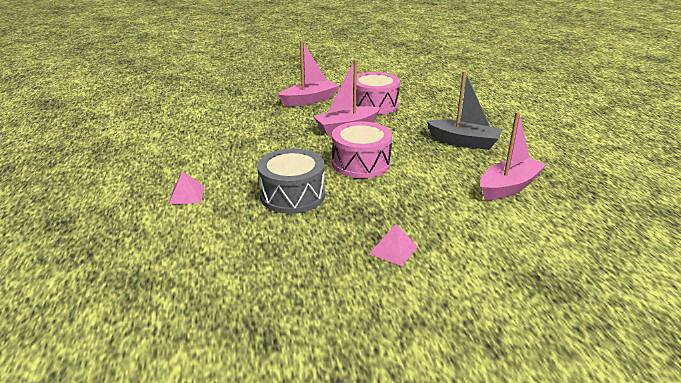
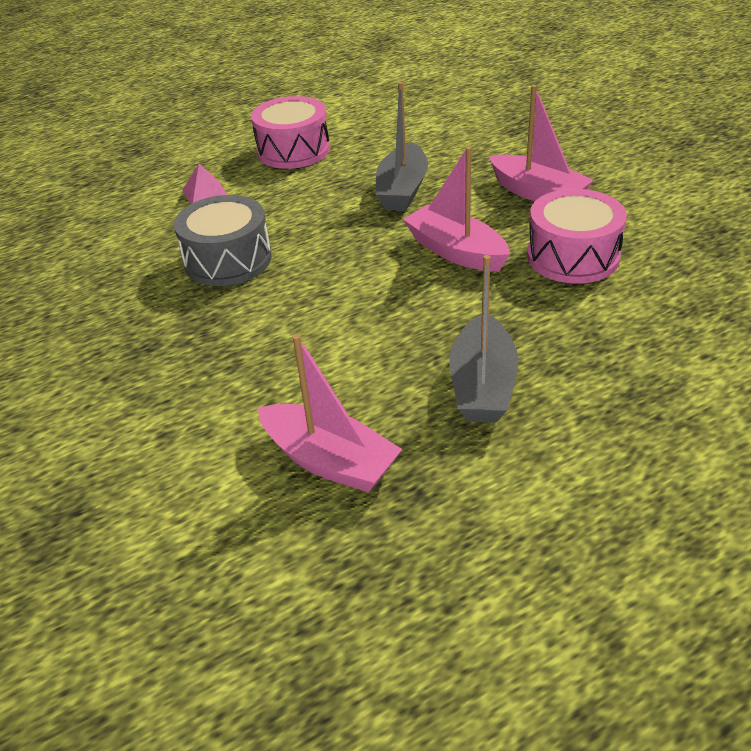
camera: 75 degrees right, 10 degrees up
(267, 130) = (402, 190): none -> grey boat
(361, 163) = (340, 292): pink drum -> pink drum (293, 150)
(393, 250) = (120, 367): pink pyramid -> none

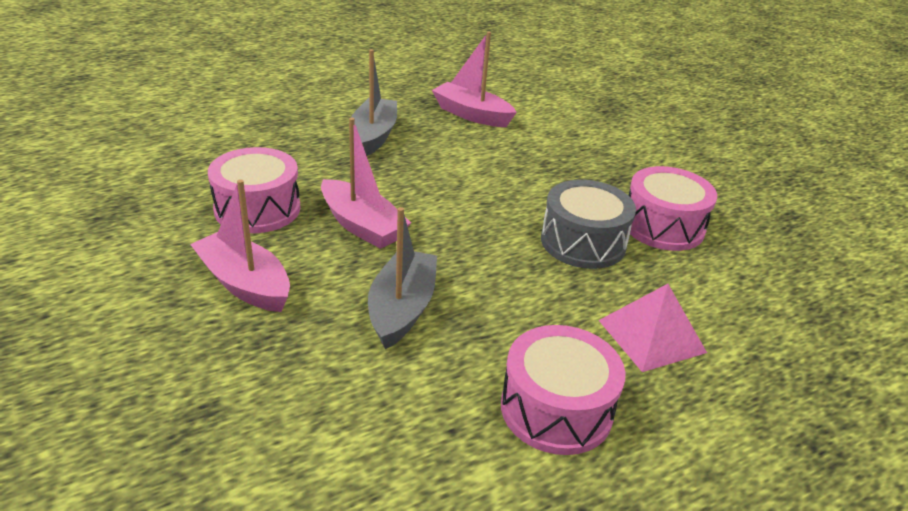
camera: 175 degrees right, 5 degrees down
(129, 287) = (663, 226): none -> pink drum
(205, 193) = (651, 336): pink pyramid -> pink pyramid, size x1.61

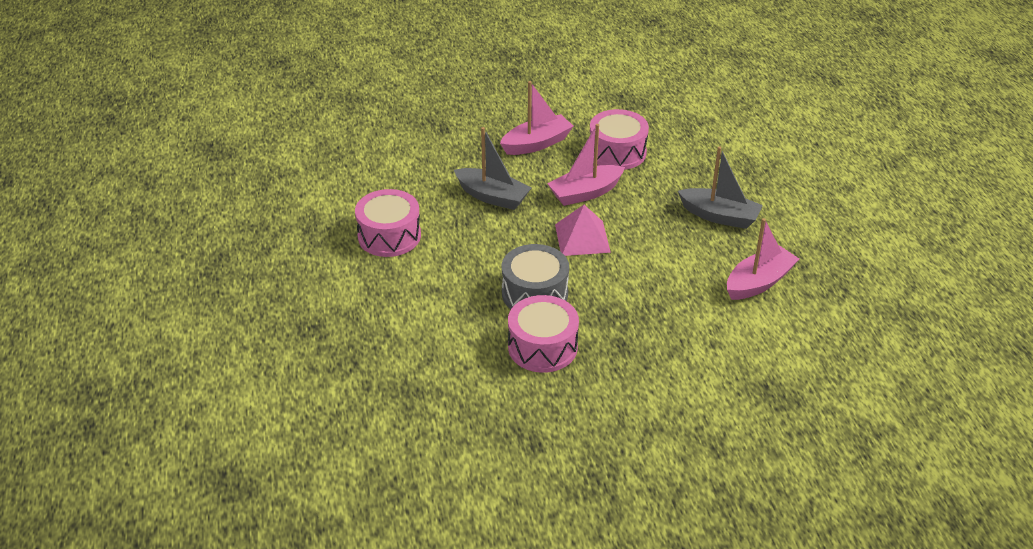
camera: 110 degrees right, 5 degrees up
(651, 336) = (426, 293): pink pyramid -> pink pyramid (582, 238)

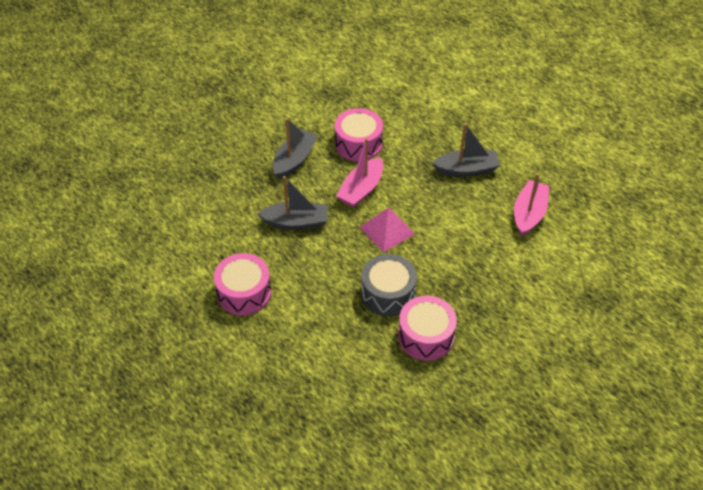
camera: 30 degrees left, 10 degrees up
(537, 143) = (294, 160): pink boat -> grey boat

